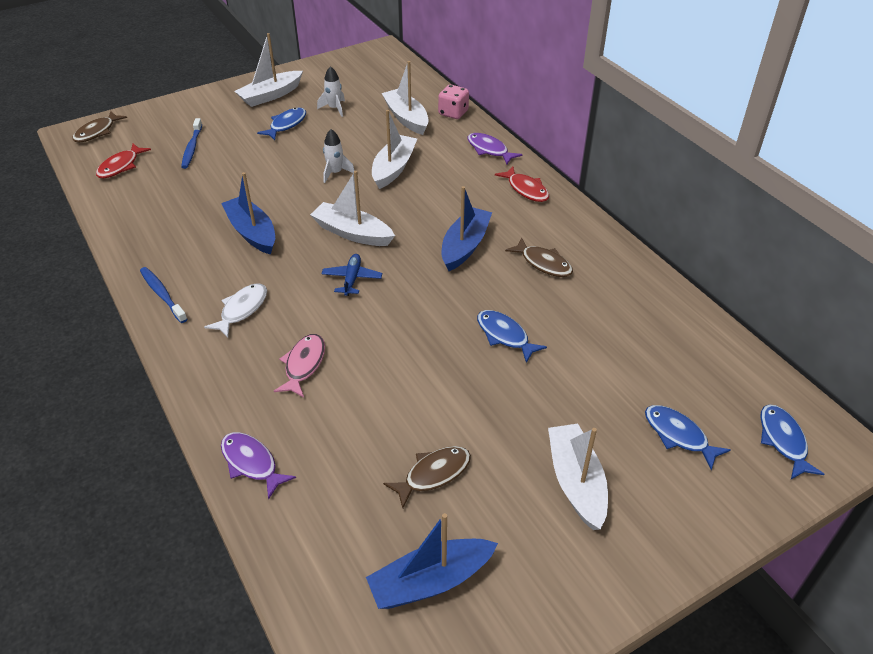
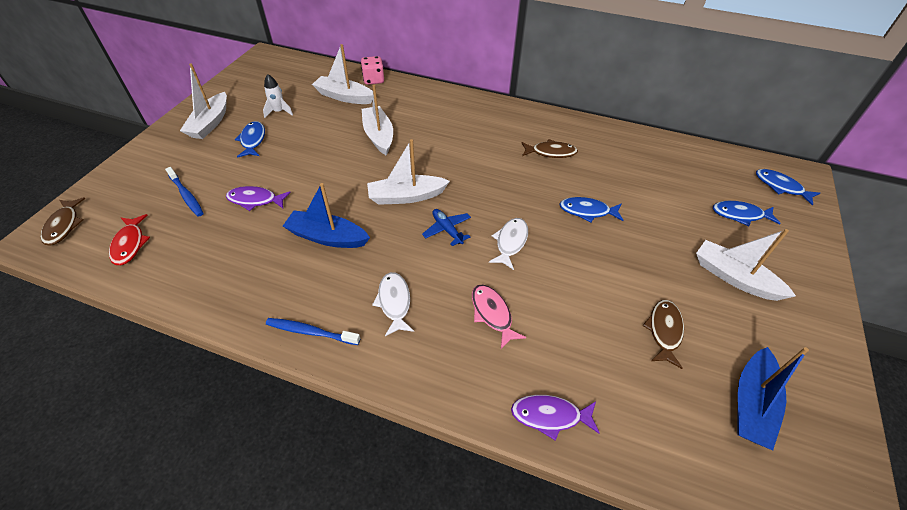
camera: 40 degrees left, 5 degrees up
(335, 173) = (339, 159): white rocket -> none
(393, 320) = (510, 242): none -> white fish
(465, 246) = (492, 166): blue boat -> none
(489, 150) = (428, 95): purple fish -> purple fish (255, 200)
(526, 189) = (483, 110): red fish -> none

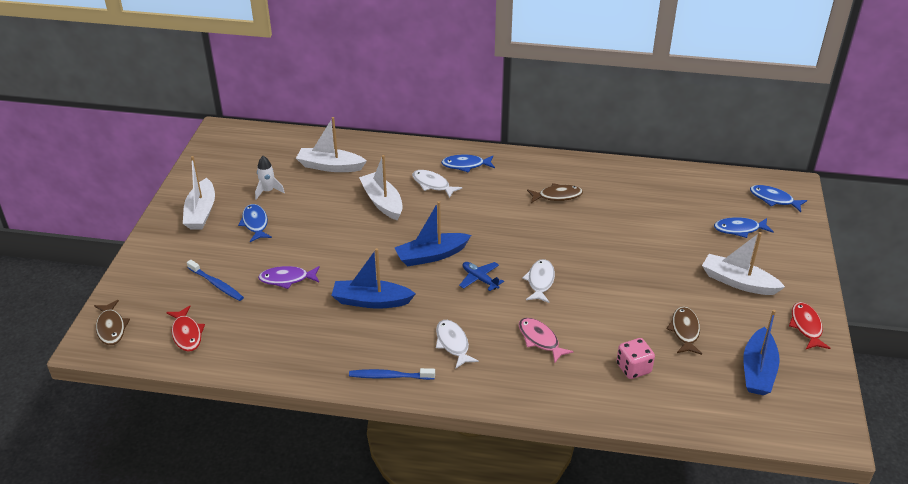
camera: 10 degrees left, 10 degrees down
(373, 80) = (354, 144): pink dice -> pink dice (633, 368)
(406, 196) = (431, 255): white boat -> blue boat
(432, 125) = (432, 184): none -> white fish
(550, 416) = (605, 402): purple fish -> none
(587, 211) = (603, 245): blue fish -> blue fish (465, 165)
(816, 350) = (806, 326): none -> red fish

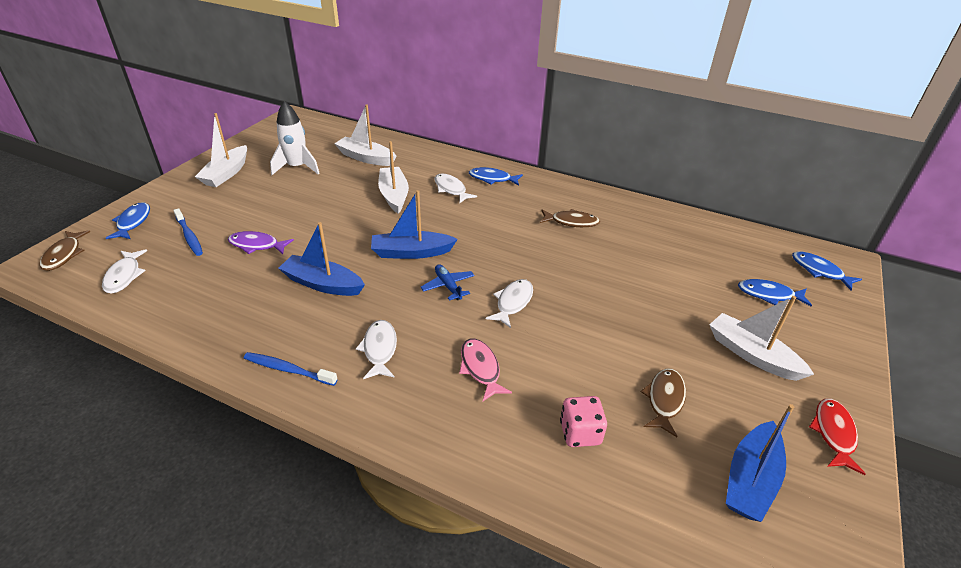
camera: 15 degrees right, 0 degrees up
(187, 334) = (124, 276): red fish -> white fish
(255, 223) = (265, 191): blue fish -> blue fish (133, 222)
(268, 191) = (297, 167): white rocket -> white rocket, size x1.63

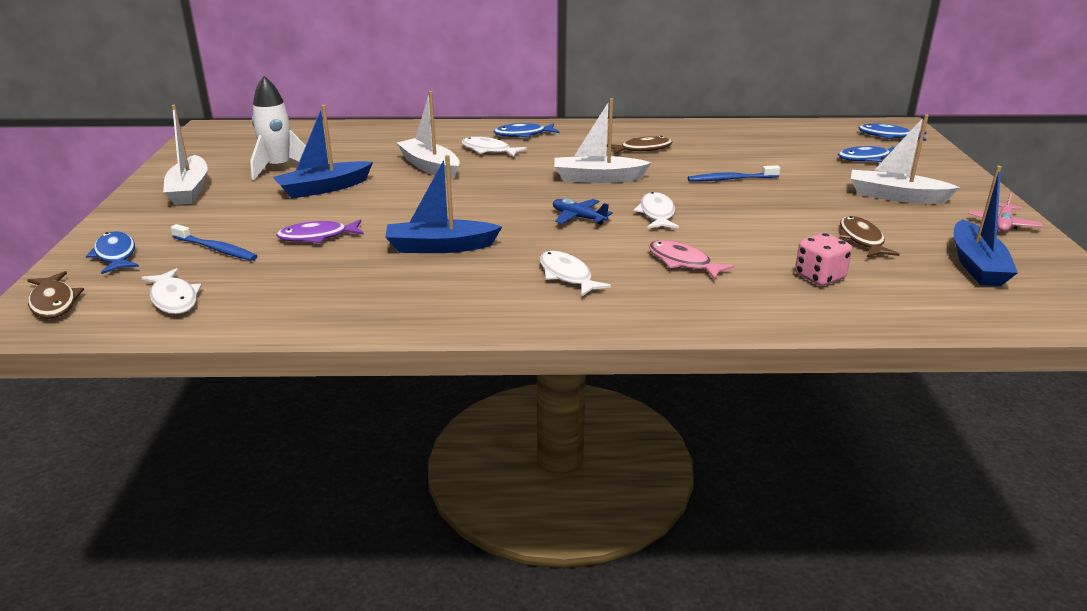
camera: 25 degrees left, 10 degrees down
(288, 369) = (489, 314): blue toothbrush -> blue toothbrush (730, 179)
(366, 158) = (356, 145): white boat -> white boat (597, 178)
(411, 252) = (508, 203): blue boat -> blue boat (323, 188)
(833, 433) = (1003, 224): red fish -> pink plane

